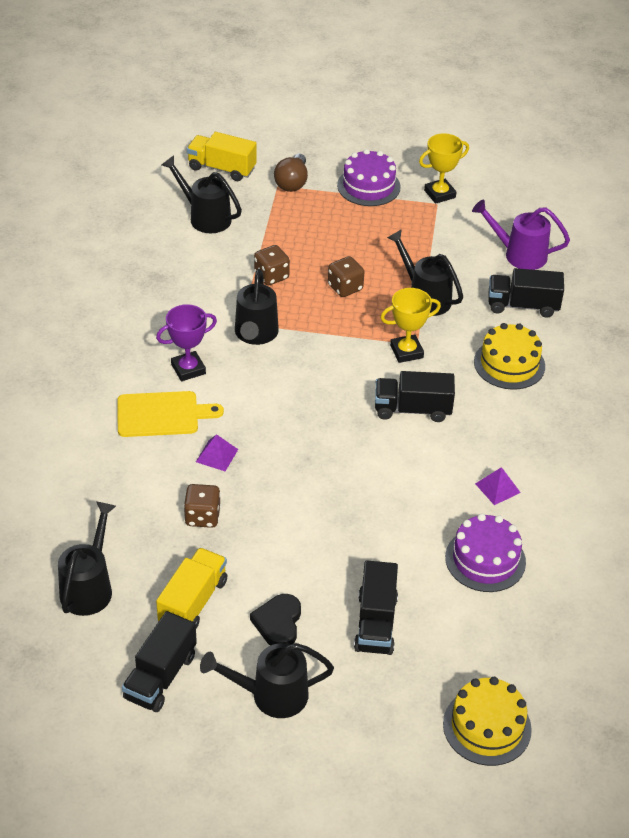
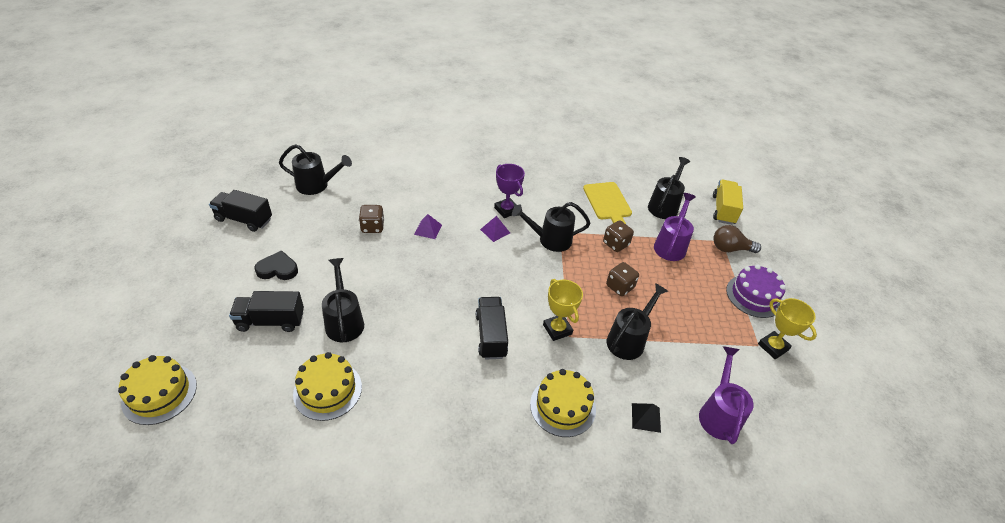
camera: 80 degrees right, 0 degrees up
(162, 414) = (462, 202): yellow cutting board -> yellow cutting board (608, 203)
(193, 602) = (300, 228): yellow truck -> none
(271, 695) = (218, 269): black watering can -> black watering can (344, 321)
(280, 229) = (671, 245): none -> purple watering can
(485, 559) = (327, 390): purple cake -> yellow cake
(497, 488) = (408, 398): purple pyramid -> purple pyramid (495, 231)
(522, 306) = (646, 417): black truck -> black pyramid

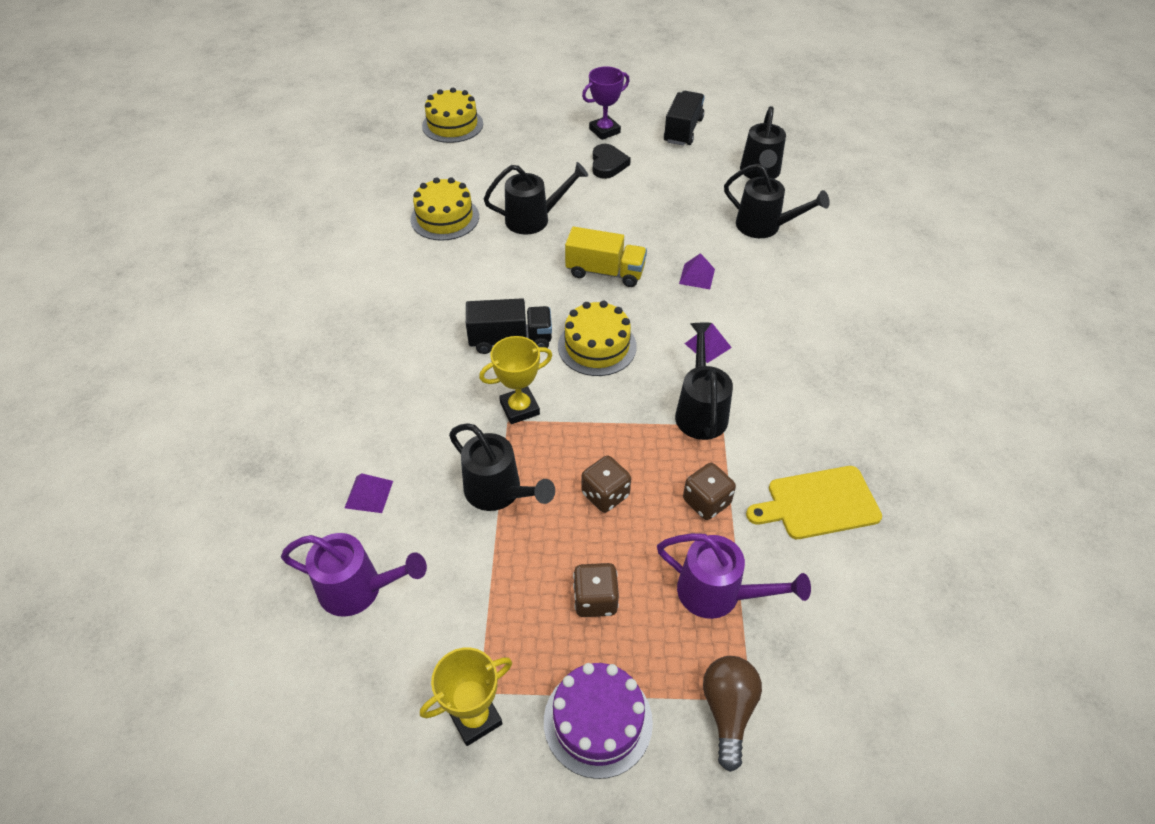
camera: 95 degrees right, 5 degrees up
(271, 321) = (534, 171): black truck -> none
(372, 227) = (691, 226): brown dice -> brown dice (595, 600)
(506, 210) = (759, 359): purple trophy -> purple trophy (604, 131)
(562, 406) = (399, 406): yellow cake -> yellow cake (597, 346)
(646, 417) = (369, 494): black pyramid -> purple pyramid
(664, 206) = (837, 605): black watering can -> black watering can (764, 226)
(723, 210) = (857, 731): yellow truck -> yellow truck (605, 272)

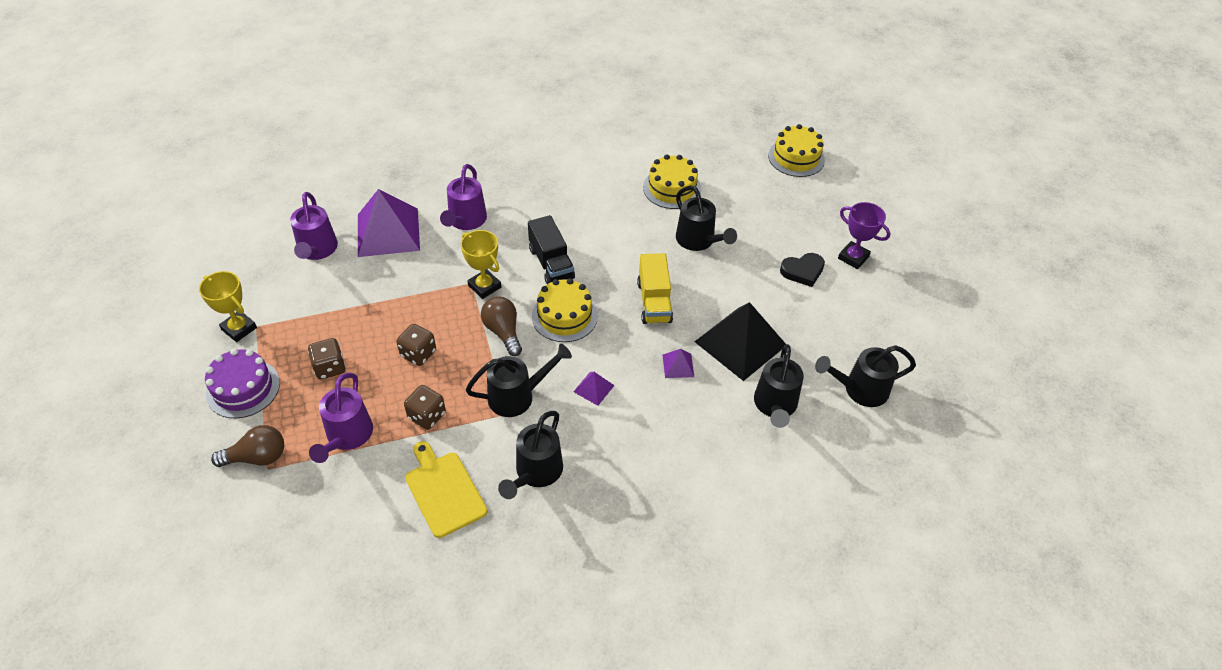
camera: 70 degrees right, 0 degrees up
(369, 494) = (388, 232): purple pyramid -> purple pyramid, size x2.30
(395, 406) = (465, 221): none -> purple watering can
(499, 492) = (406, 295): black watering can -> black watering can (535, 473)
(600, 405) = (503, 332): none -> brown light bulb
(683, 130) = (893, 315): black truck -> none
(683, 227) = (740, 343): none -> black pyramid

